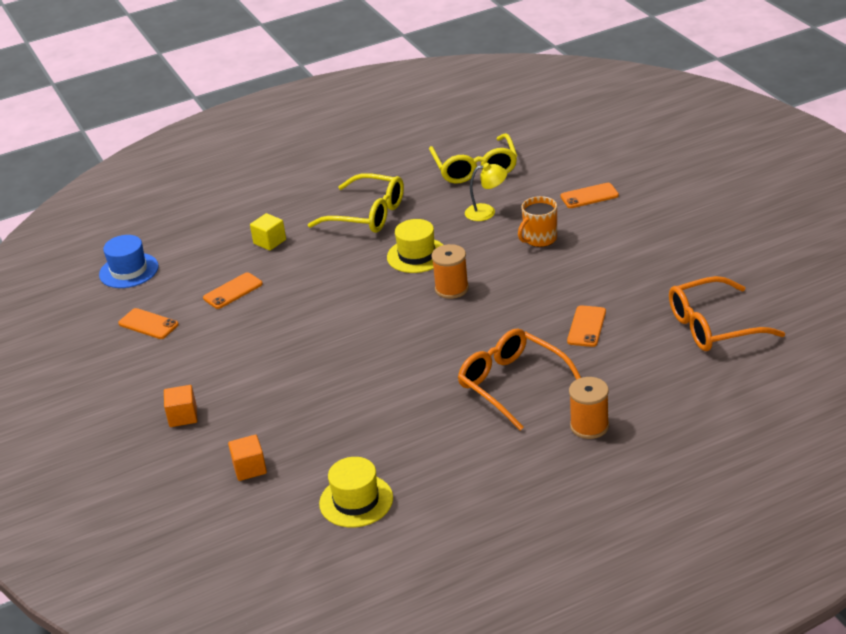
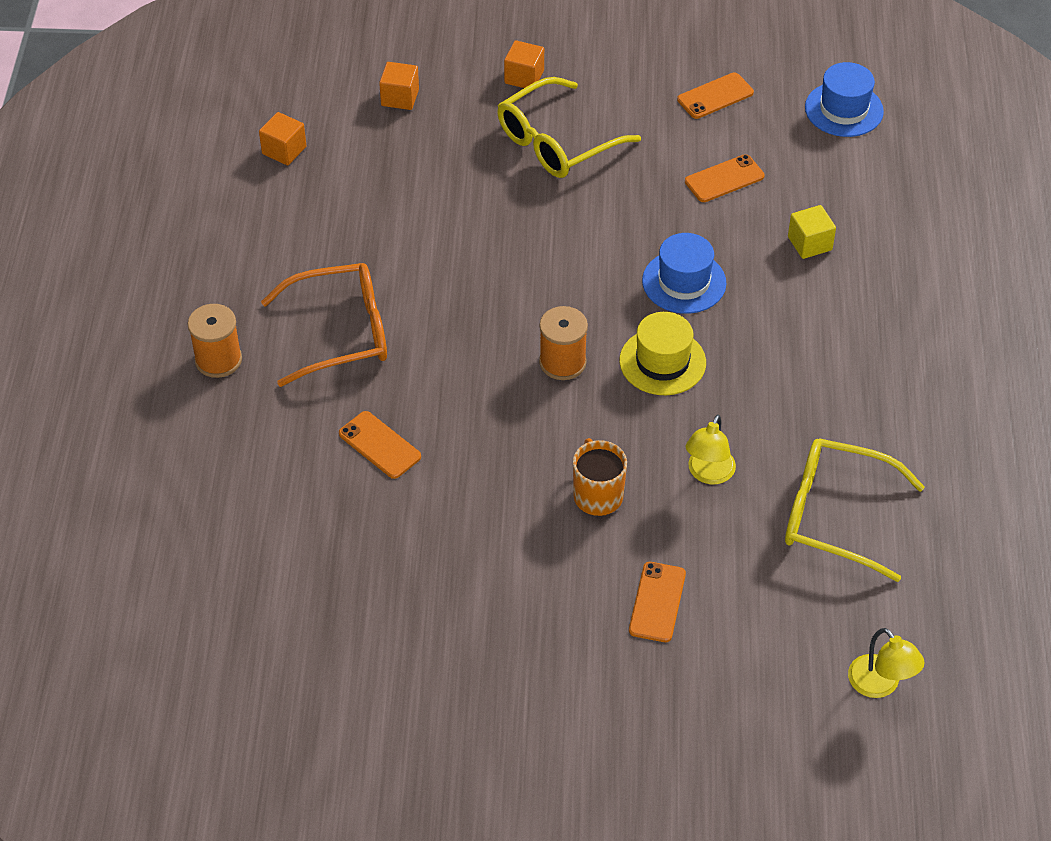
camera: 115 degrees right, 15 degrees up
(233, 291) = (724, 179): orange phone -> orange phone turned 75 degrees clockwise
(342, 272) = (684, 282): none -> blue hat
(356, 501) = (284, 150): yellow hat -> orange cube
(367, 214) = (801, 354): yellow glasses -> yellow glasses (557, 142)
(566, 126) = (880, 685): none -> yellow lamp
(713, 326) = (271, 561): orange glasses -> none

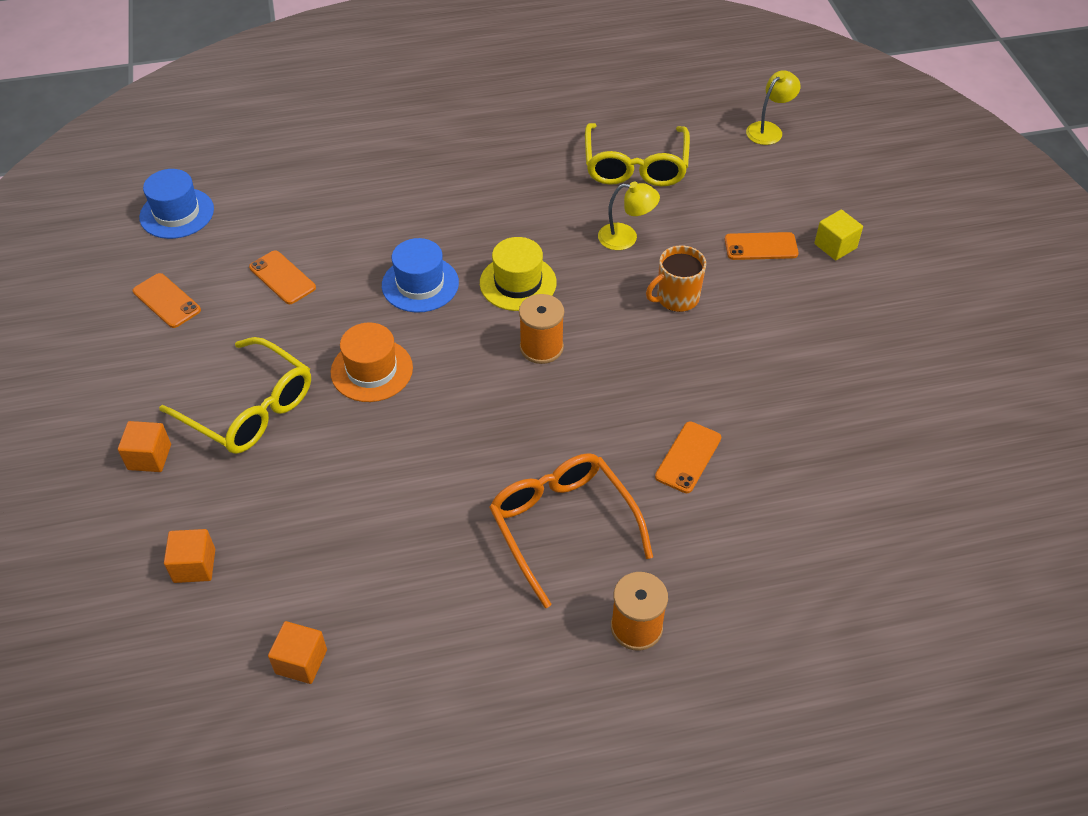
camera: 105 degrees left, 0 degrees up
(575, 229) = (371, 370): none -> orange hat
(809, 243) = (353, 214): yellow cube -> yellow cube (835, 246)

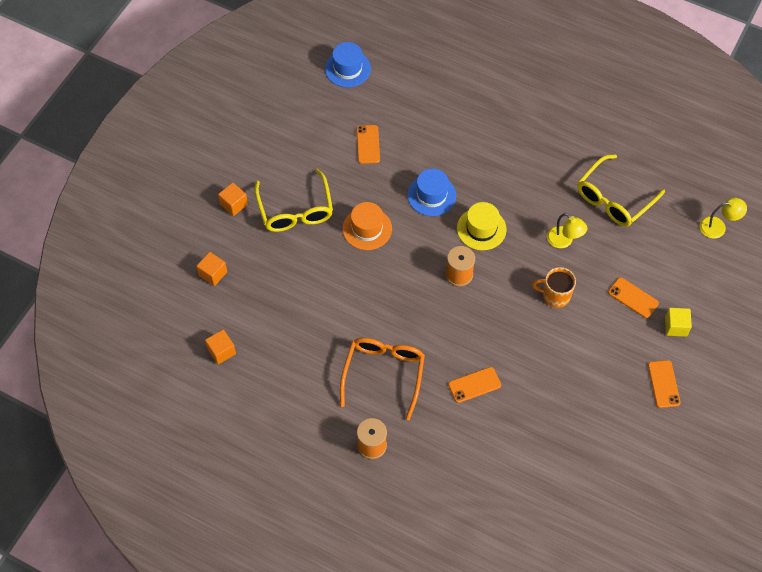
camera: 40 degrees right, 10 degrees up
(167, 301) = (304, 121): orange phone -> orange phone (663, 384)

